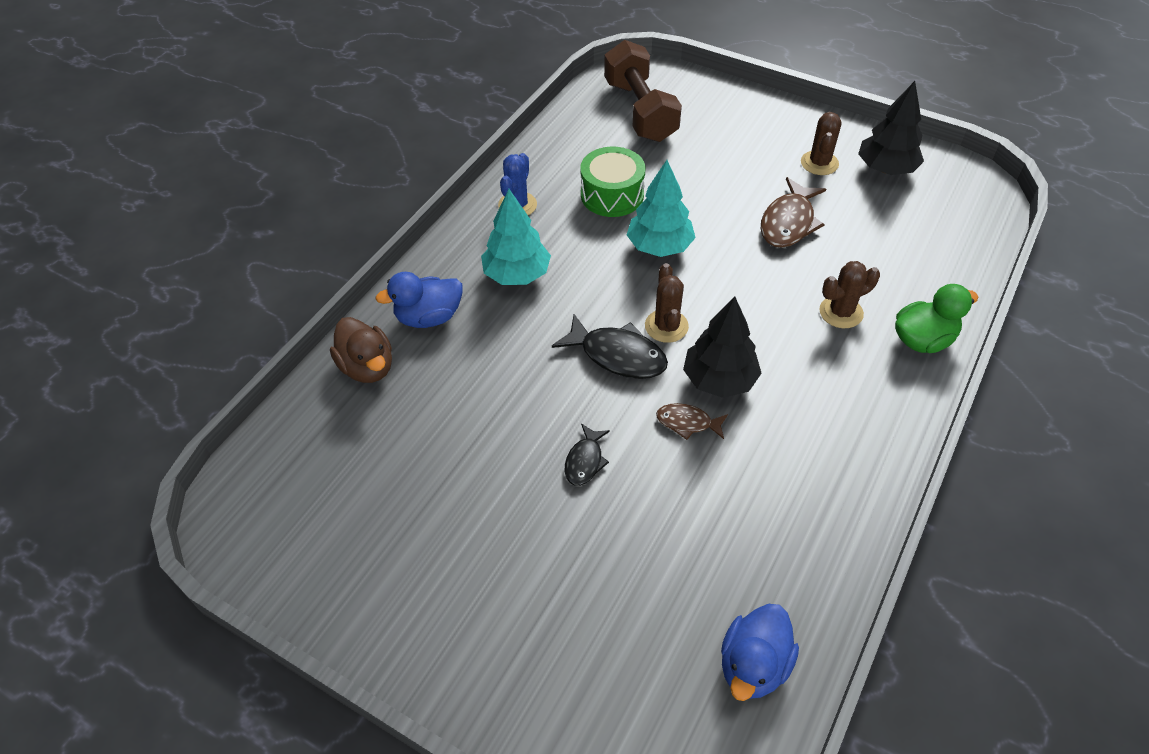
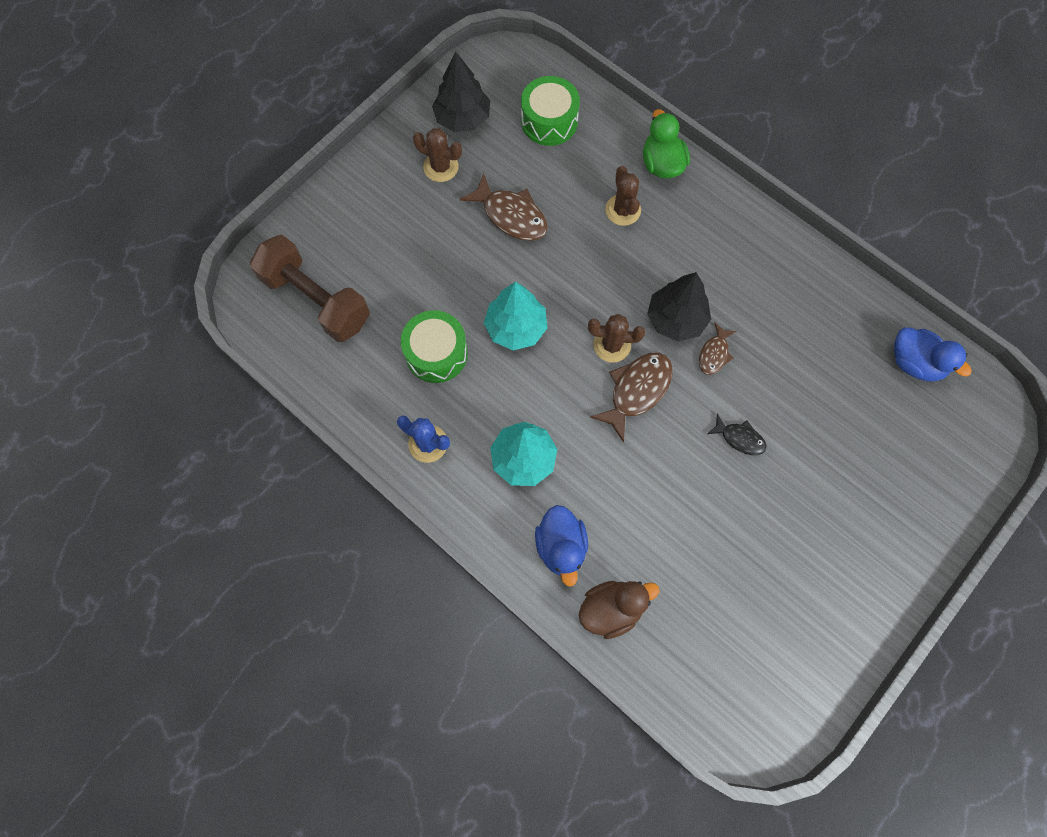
camera: 80 degrees left, 20 degrees up
(617, 355) = (636, 391): black fish -> brown fish
(640, 111) = (316, 299): brown dumbbell -> brown dumbbell turned 45 degrees clockwise
(922, 234) = (549, 121): none -> green drum

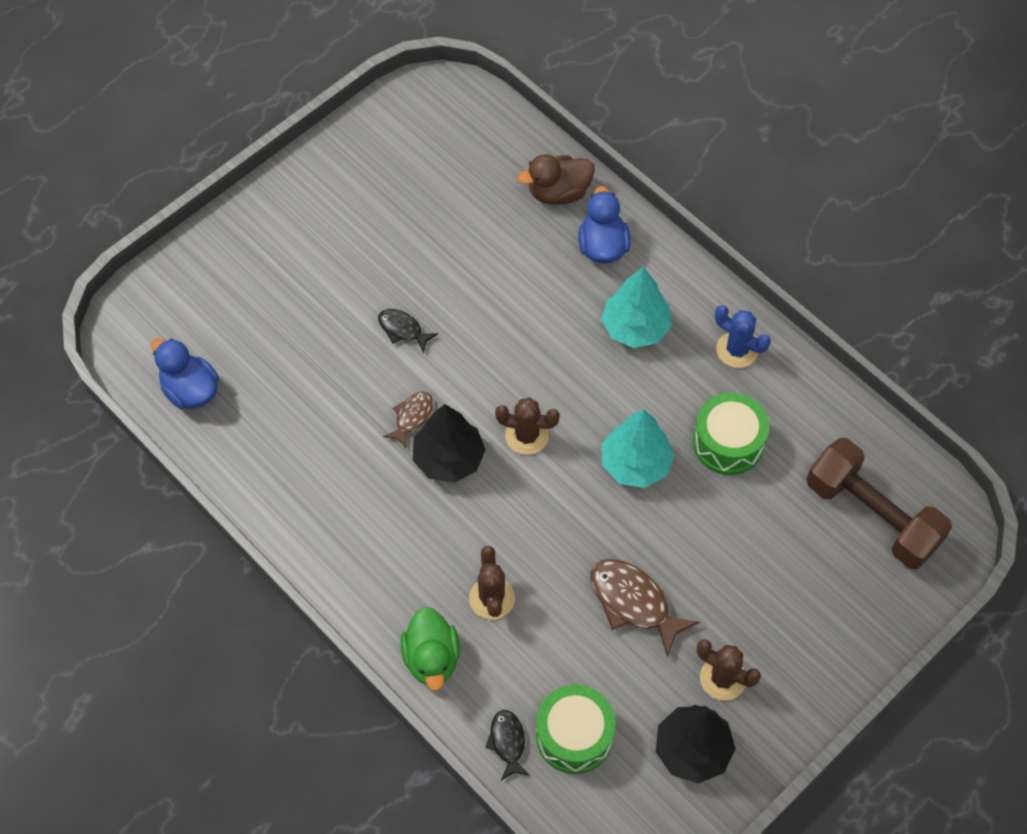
camera: 175 degrees left, 10 degrees down
(597, 113) = (507, 742): none -> black fish
(636, 391) = (506, 385): brown fish -> none

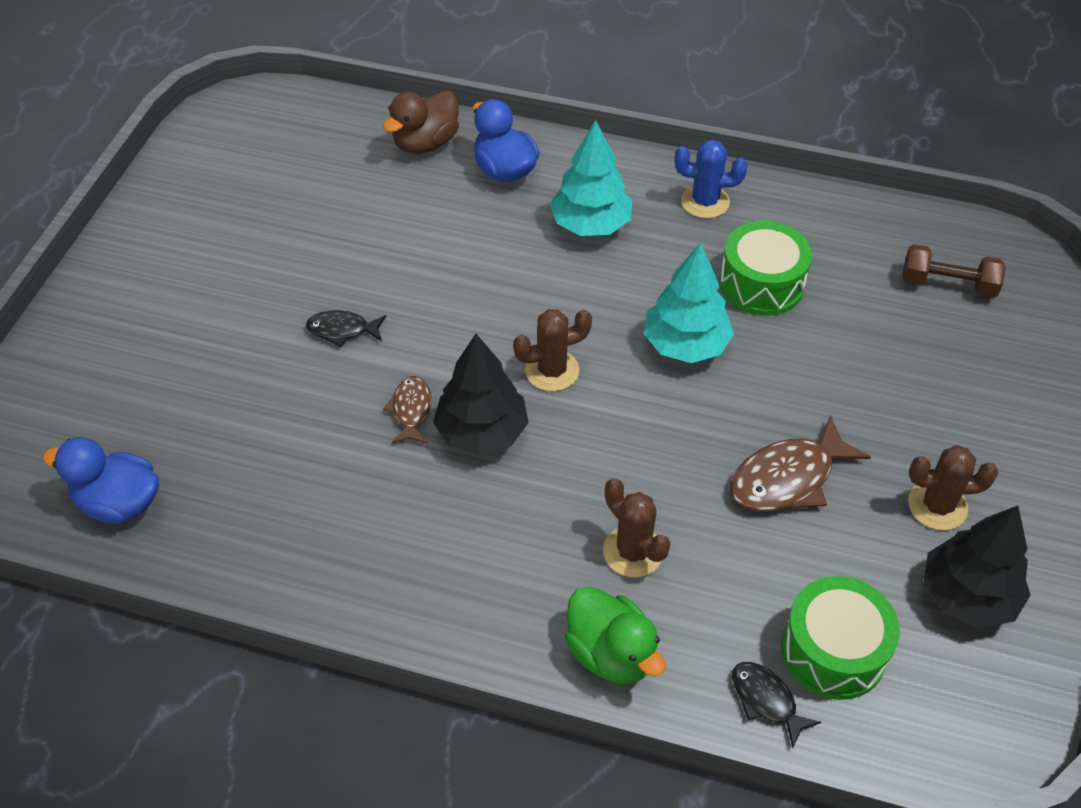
camera: 30 degrees left, 10 degrees down
(633, 603) = (788, 478): brown fish -> brown fish turned 45 degrees counterclockwise
(872, 515) = (948, 285): brown dumbbell -> brown dumbbell, size x0.57

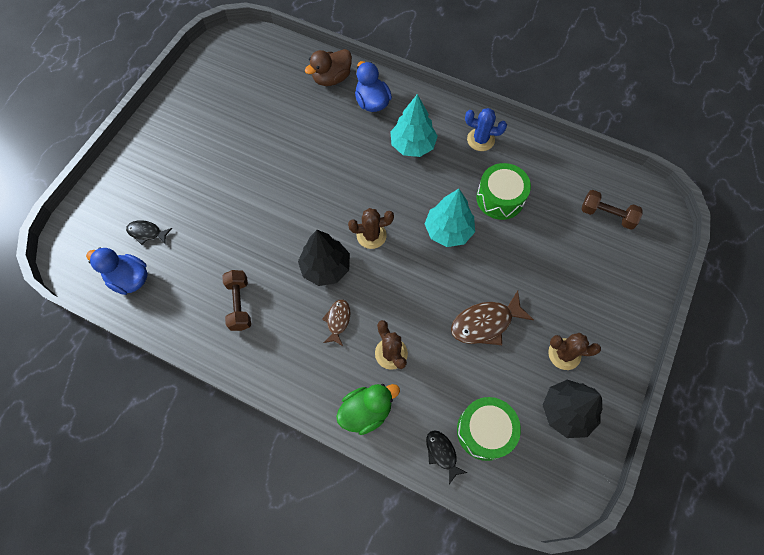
camera: 10 degrees right, 15 degrees up
(336, 514) = (239, 304): none -> brown dumbbell
(342, 330) = (263, 192): black fish -> black fish (147, 233)
(411, 410) = (291, 248): brown fish -> brown fish (338, 321)
(611, 653) = (366, 411): green duck -> green duck turned 90 degrees counterclockwise

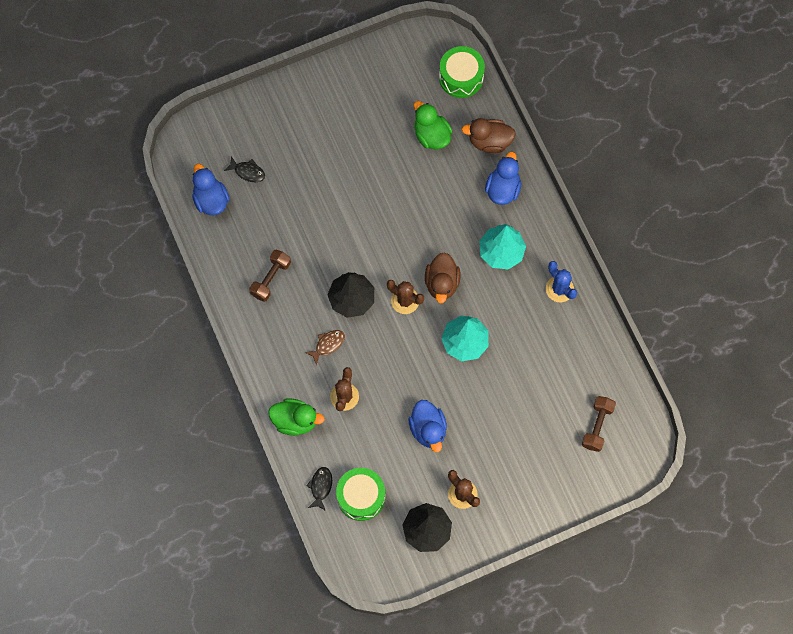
camera: 40 degrees right, 5 degrees up
(147, 233) = (248, 172): black fish -> black fish turned 150 degrees clockwise
(283, 103) = (431, 135): none -> green duck
(389, 201) = (442, 283): none -> brown duck
(485, 323) = (428, 429): brown fish -> blue duck
(500, 198) = (528, 348): green drum -> green drum (461, 77)
(607, 215) = (597, 426): brown dumbbell -> brown dumbbell turned 45 degrees clockwise

